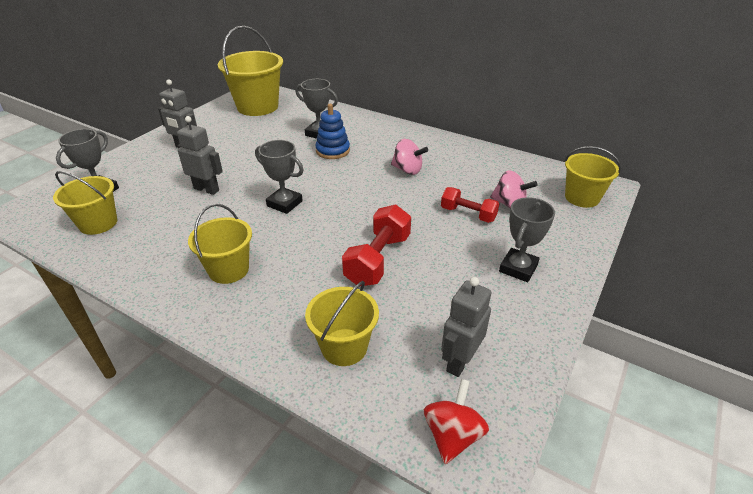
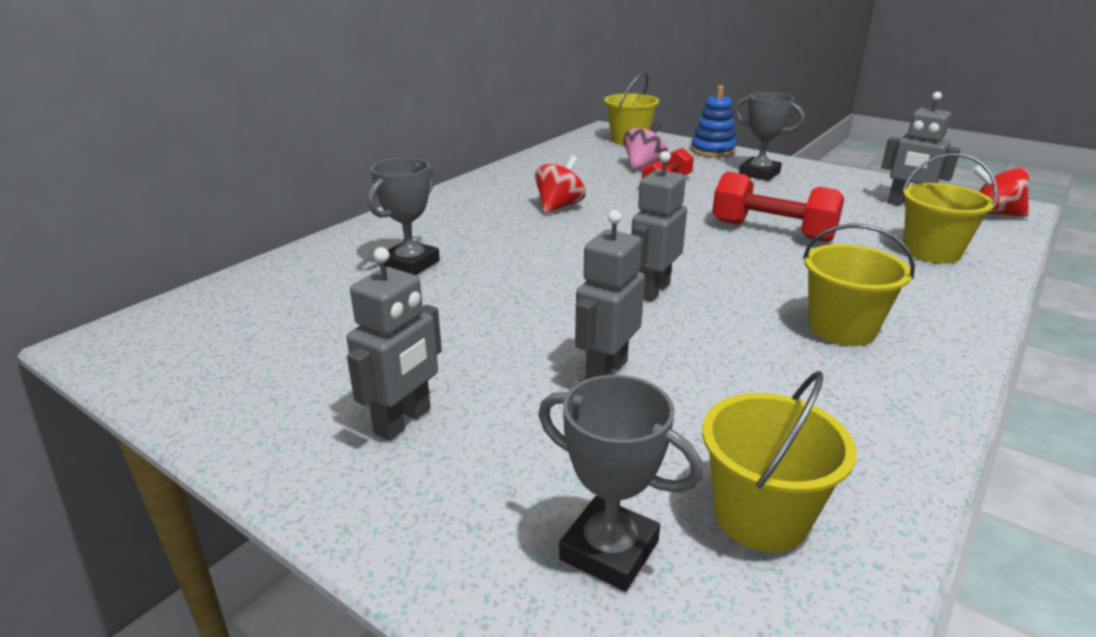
camera: 85 degrees left, 10 degrees down
(257, 107) = (226, 333): yellow bucket -> none
(284, 203) = (653, 290): grey trophy -> grey robot
(333, 151) = (483, 253): blue stacking toy -> blue stacking toy (712, 151)
(407, 170) = (559, 206): pink spinning top -> red spinning top

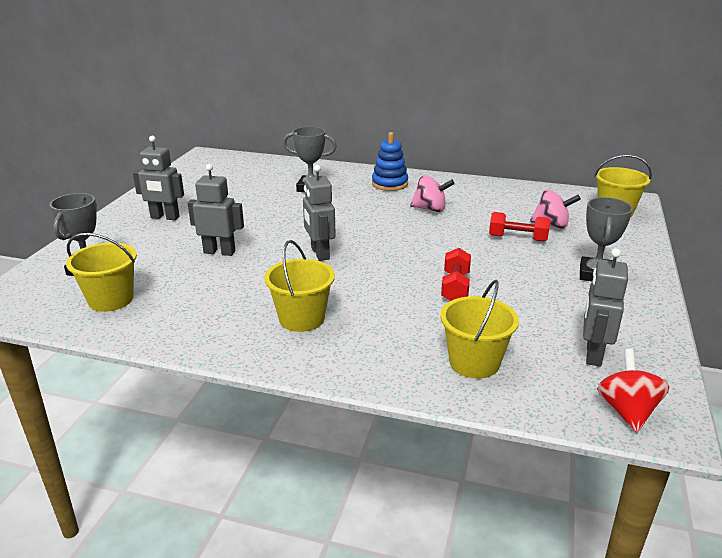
camera: 70 degrees right, 0 degrees up
(559, 206) = (430, 209): red spinning top -> pink spinning top
(653, 290) = (319, 253): grey robot -> grey robot turned 120 degrees counterclockwise
(712, 151) = (635, 249): blue stacking toy -> blue stacking toy (389, 184)
(772, 231) = (455, 287): red dumbbell -> red dumbbell, size x0.66

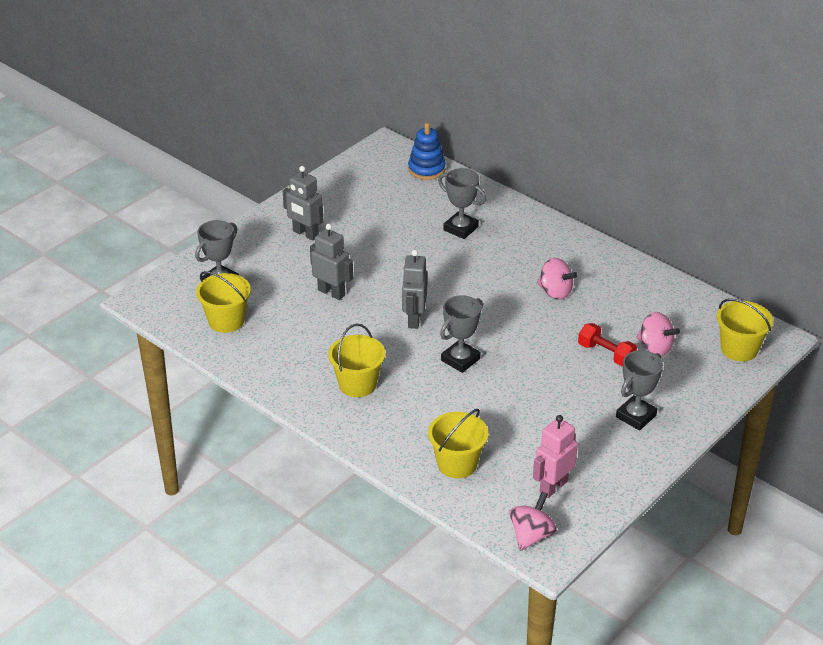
camera: 25 degrees right, 10 degrees up
(389, 184) = (543, 244): blue stacking toy -> blue stacking toy (426, 169)
(392, 272) = (460, 360): none -> grey trophy
(455, 287) = (501, 391): red dumbbell -> none
(593, 354) = (553, 487): grey robot -> pink robot
(627, 411) = (531, 535): red spinning top -> pink spinning top

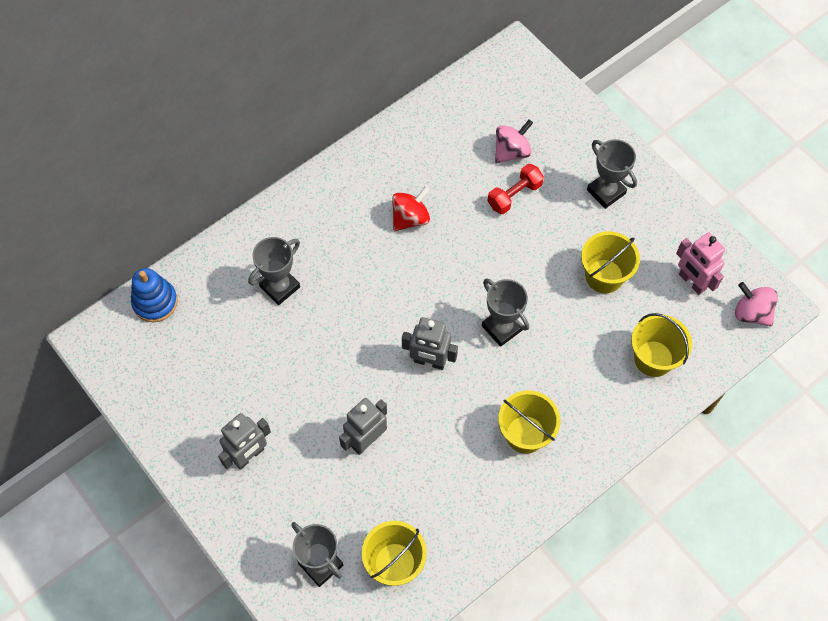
camera: 80 degrees left, 25 degrees up
(555, 292) = (410, 218): pink spinning top -> red spinning top
(739, 349) = (525, 84): yellow bucket -> yellow bucket (604, 276)

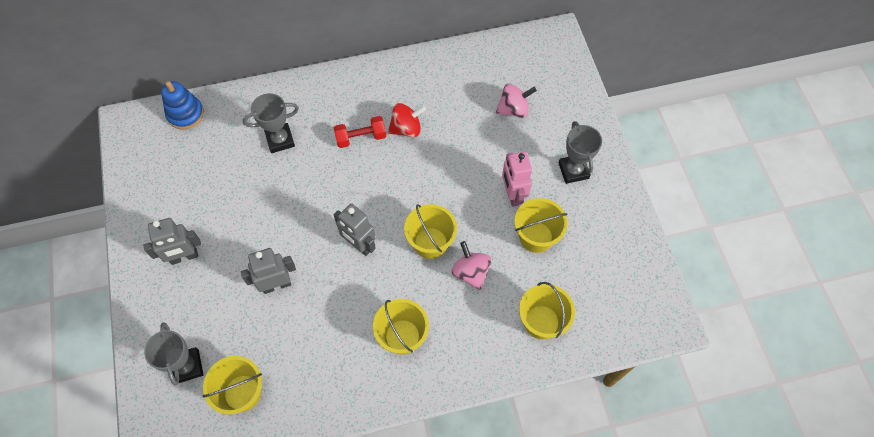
camera: 25 degrees right, 0 degrees up
(502, 328) = (430, 243): grey trophy -> yellow bucket
(514, 195) = (497, 144): red dumbbell -> red dumbbell (361, 137)
(692, 282) = (607, 273): pink robot -> pink robot (513, 194)
(751, 313) = (646, 320): pink spinning top -> pink spinning top (470, 272)

